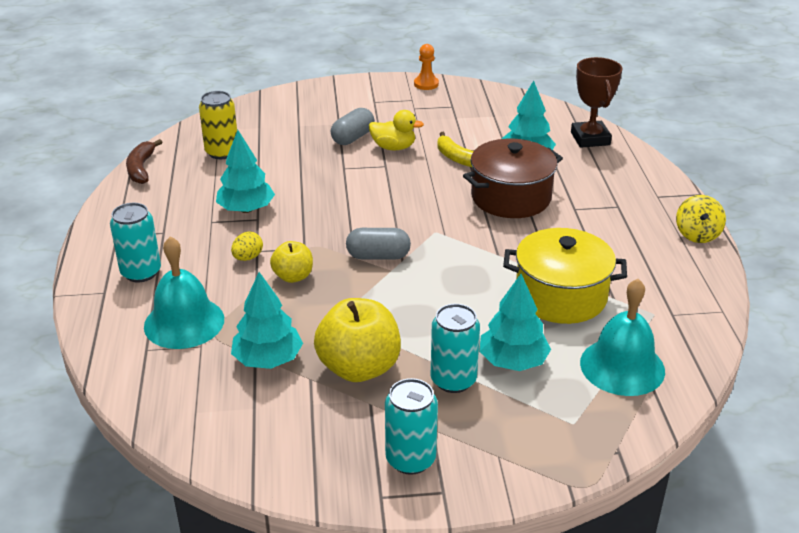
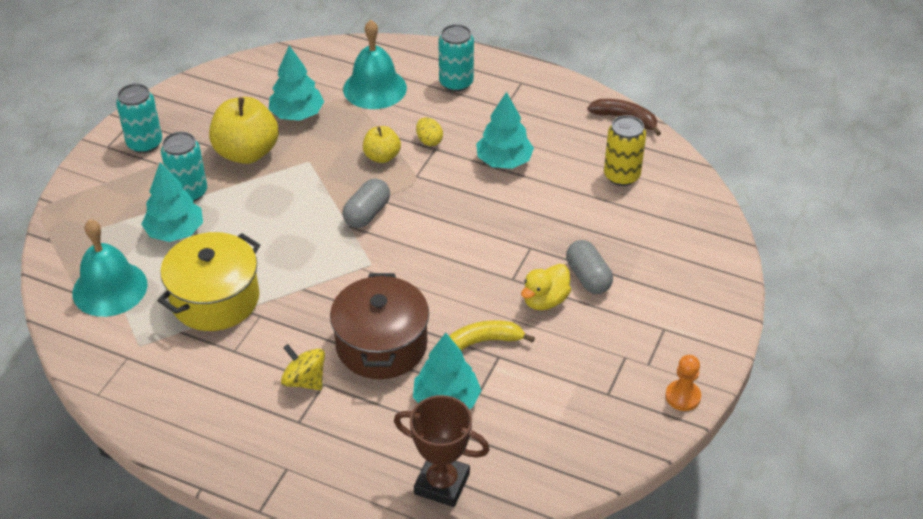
camera: 120 degrees right, 10 degrees up
(697, 234) = (202, 455): yellow spinning top -> yellow spinning top (304, 380)

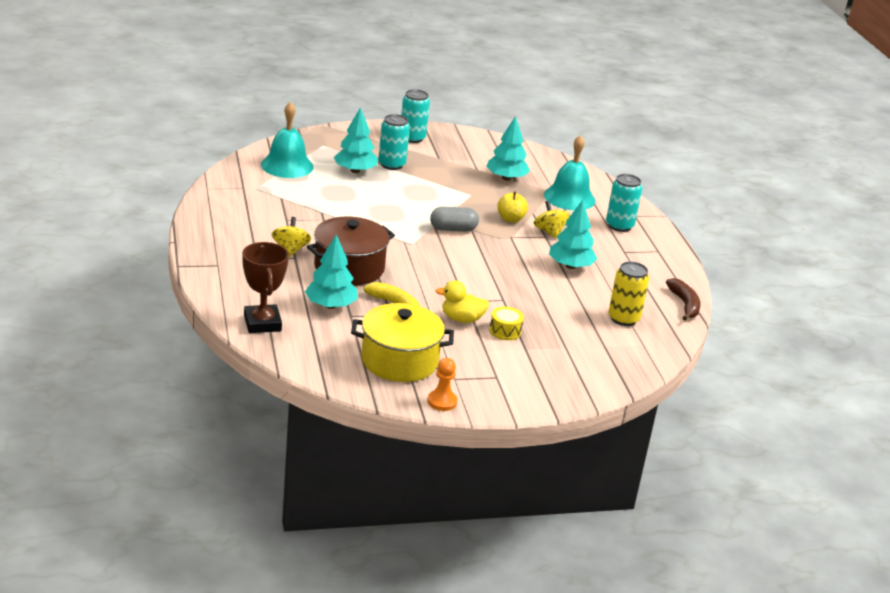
camera: 50 degrees right, 15 degrees down
(215, 299) = (318, 200): yellow pot -> yellow pot (399, 360)
(247, 153) = (449, 172): yellow apple -> none
(429, 141) = (549, 232): yellow egg -> yellow spinning top
(588, 277) = (505, 331): grey capsule -> yellow drum

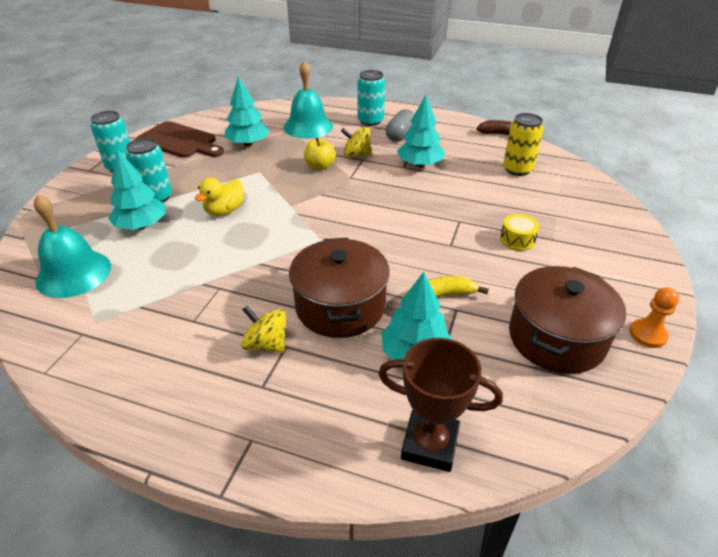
camera: 55 degrees left, 10 degrees up
(399, 360) = (556, 338): yellow pot -> brown pot
(453, 229) = (312, 204): grey capsule -> grey capsule (400, 135)
(462, 319) = (485, 260): yellow duck -> yellow duck (224, 211)
(474, 148) = (180, 141): none -> brown cutting board

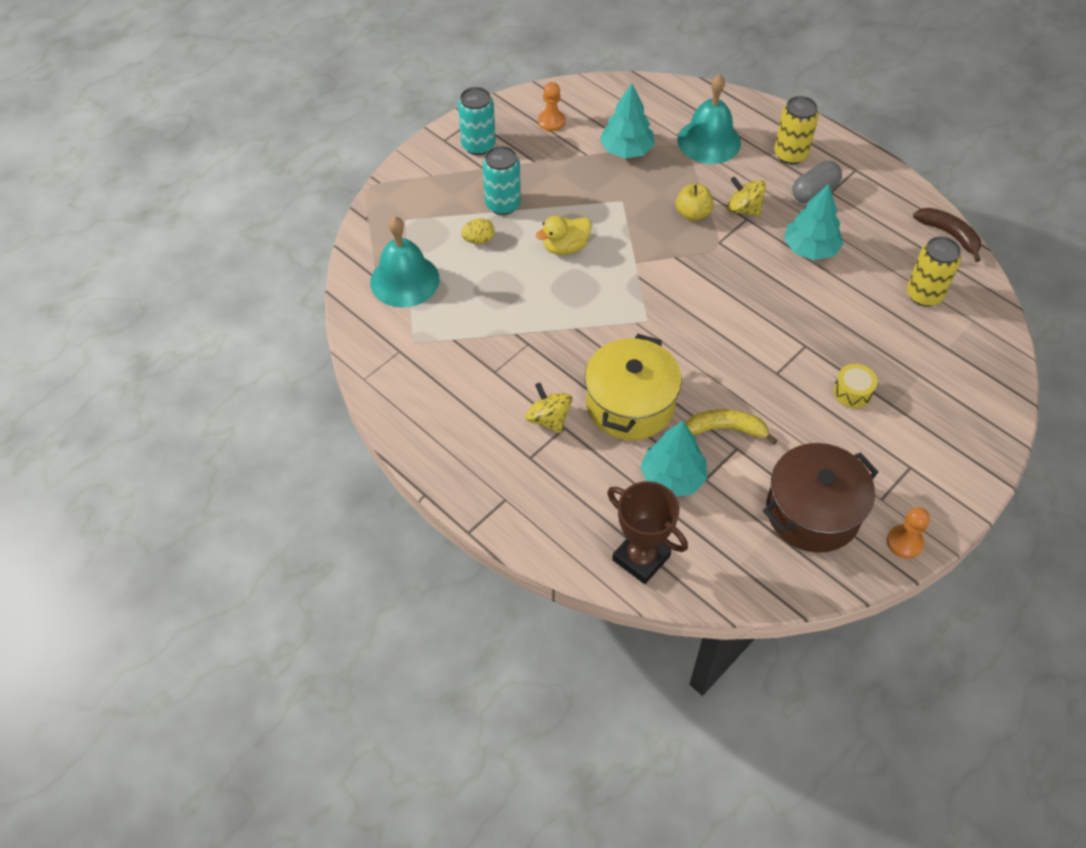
camera: 25 degrees right, 15 degrees up
(141, 225) = (478, 240): turquoise tree -> yellow egg
(180, 141) = (551, 122): brown cutting board -> orange pawn
(340, 306) = (630, 404): brown pot -> yellow pot
(370, 121) = (790, 154): turquoise can -> yellow can

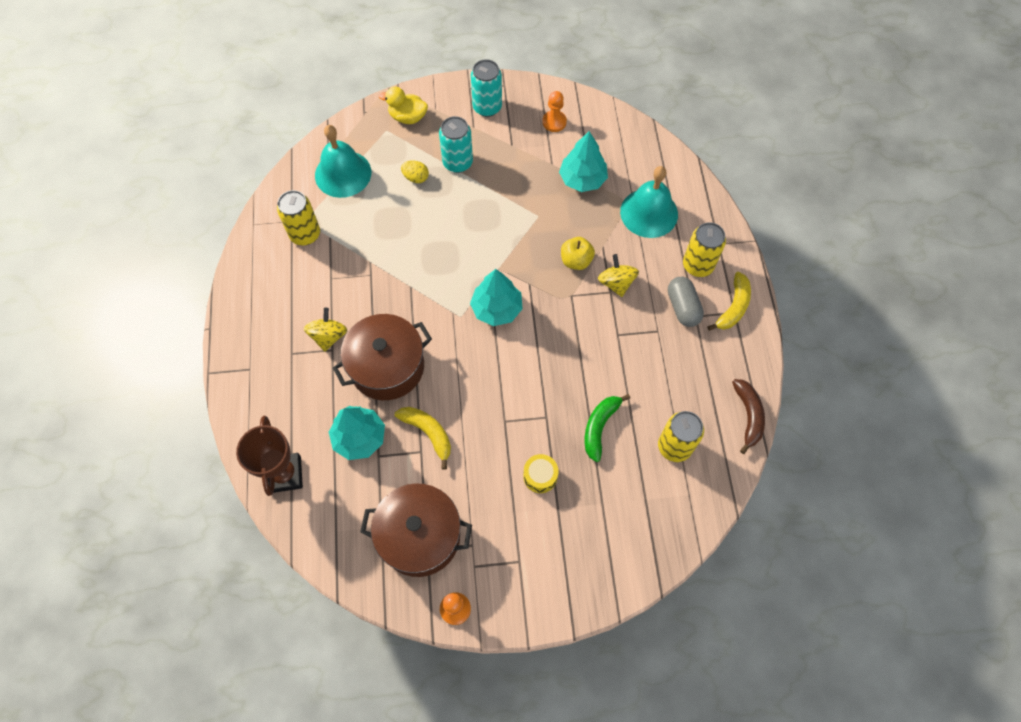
camera: 40 degrees right, 10 degrees up
(427, 353) = (305, 234): none -> yellow can
(565, 247) = (465, 223): yellow duck -> yellow duck (408, 117)
(630, 404) = (387, 367): yellow pot -> brown pot
(810, 249) = (630, 348): turquoise tree -> turquoise tree (497, 309)
(814, 192) = (682, 307): grey capsule -> grey capsule turned 75 degrees clockwise
(850, 166) = (733, 307): none -> yellow banana
(854, 322) = (599, 427): none -> green banana

